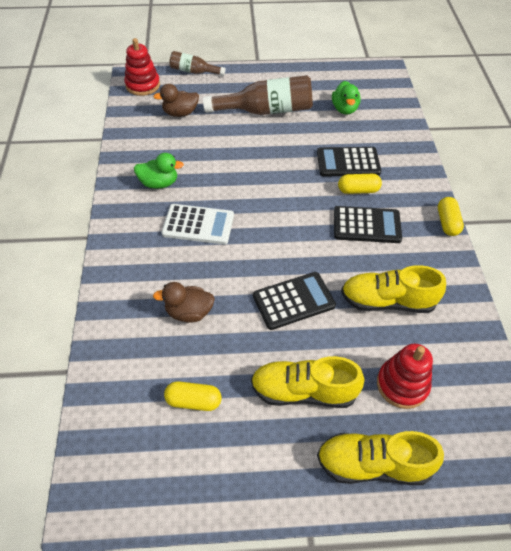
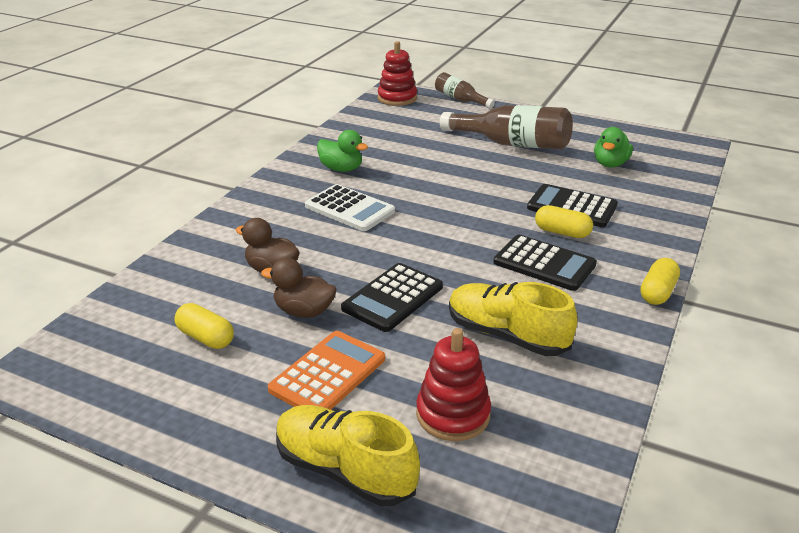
camera: 30 degrees right, 20 degrees down
(180, 113) = (415, 125): brown duck -> brown duck (304, 311)
(293, 301) = (392, 298): black calculator -> black calculator turned 120 degrees clockwise
(303, 391) = (328, 374): yellow shoe -> orange calculator

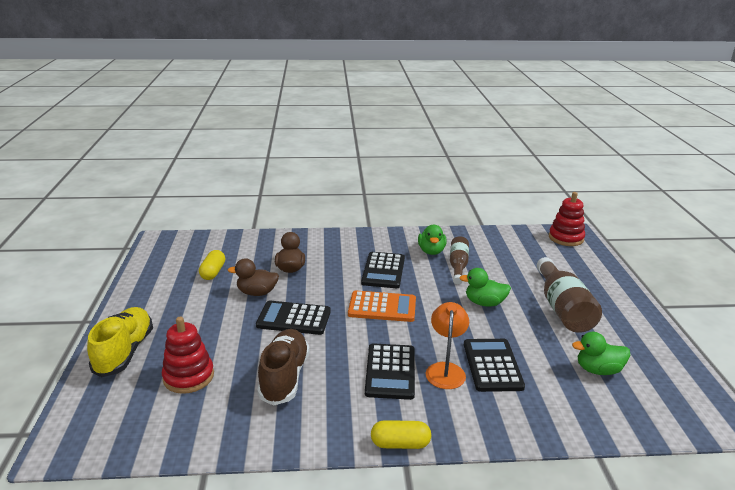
camera: 60 degrees right, 5 degrees down
(304, 311) = (257, 293): brown duck -> brown duck turned 75 degrees counterclockwise
(328, 374) = (203, 320): orange calculator -> orange calculator (382, 307)
(349, 209) = (383, 271): white calculator -> black calculator
(460, 100) = (606, 264): brown bottle -> brown bottle (458, 266)
(469, 175) = (484, 303): none -> green duck
(506, 335) = (284, 377): yellow shoe -> brown shoe
(562, 232) = (445, 369): yellow capsule -> orange lamp

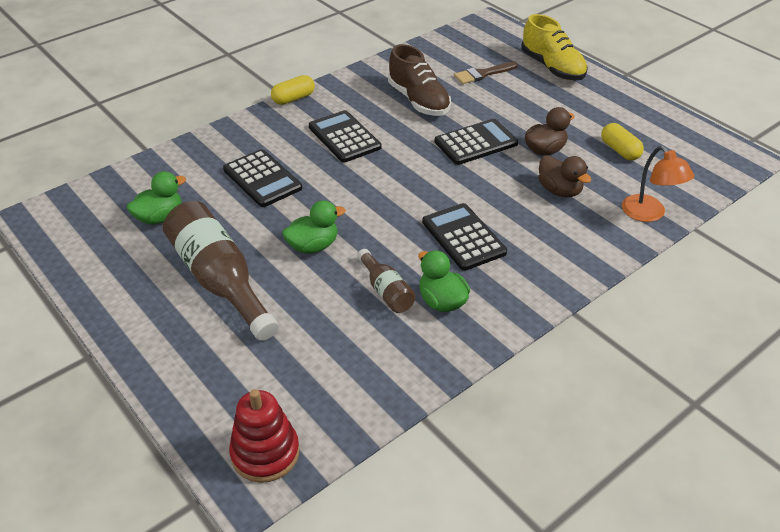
camera: 145 degrees right, 15 degrees up
(188, 377) = (483, 74): red stacking toy -> brown brush
(382, 307) = (413, 190): orange calculator -> none
(445, 369) = (300, 158): orange lamp -> orange lamp (649, 214)

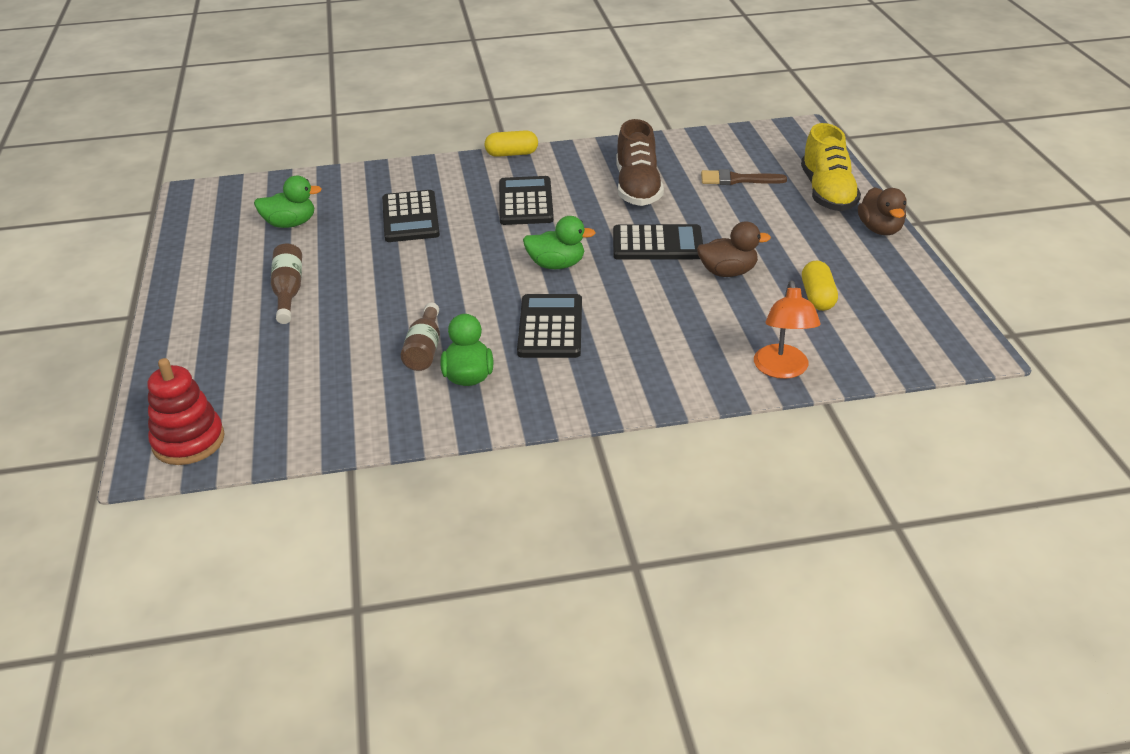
camera: 30 degrees right, 5 degrees down
(220, 281) = (288, 292): brown bottle -> brown bottle, size x0.55
(313, 246) = (398, 289): green duck -> green duck (556, 265)
(559, 190) = (701, 315): brown duck -> brown duck (880, 229)

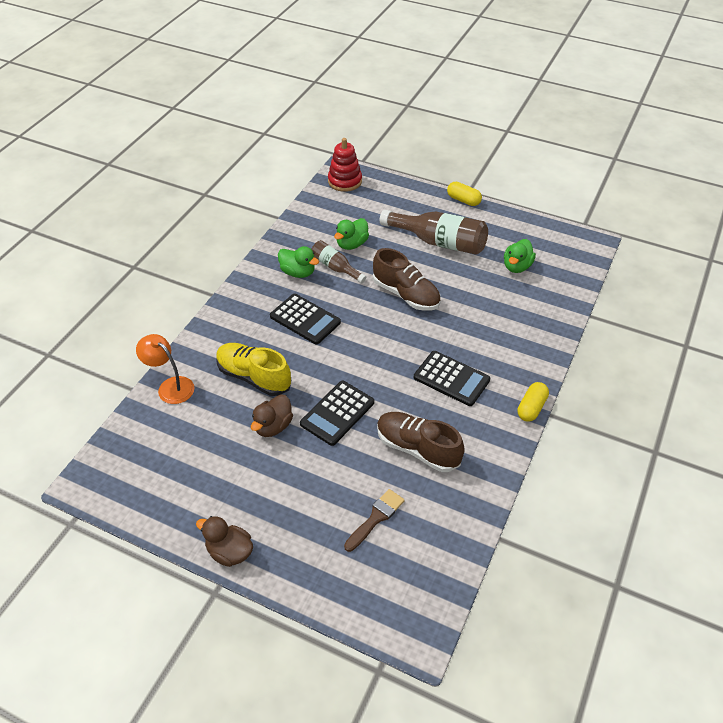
camera: 125 degrees right, 10 degrees up
(288, 292) = (438, 242): brown bottle -> brown bottle, size x1.83
(410, 217) = (479, 317): black calculator -> none
(422, 275) = (406, 295): none -> brown shoe
(556, 265) = (361, 353): green duck -> green duck (352, 244)
(817, 297) = (204, 451): yellow capsule -> yellow capsule (463, 200)
(827, 193) = (304, 562): yellow shoe -> yellow shoe (254, 377)

